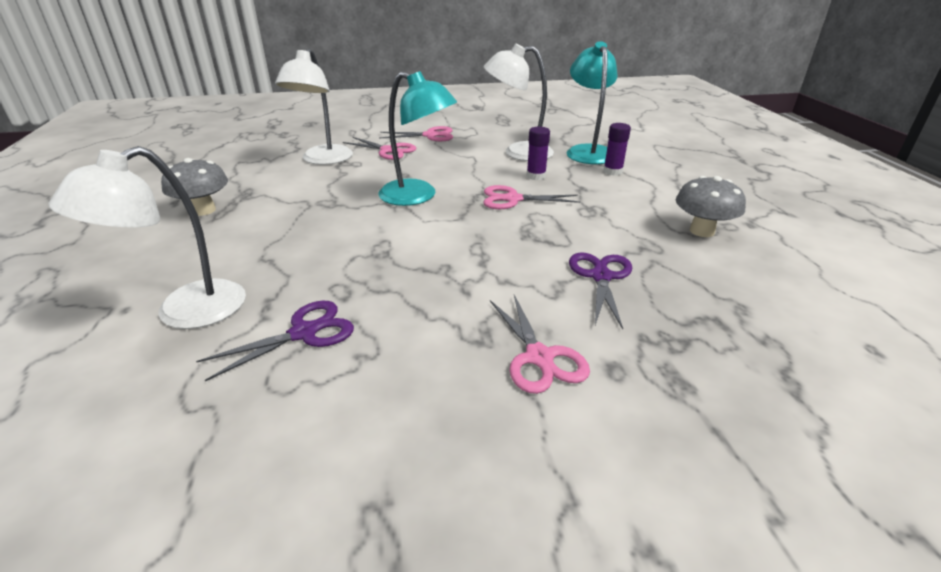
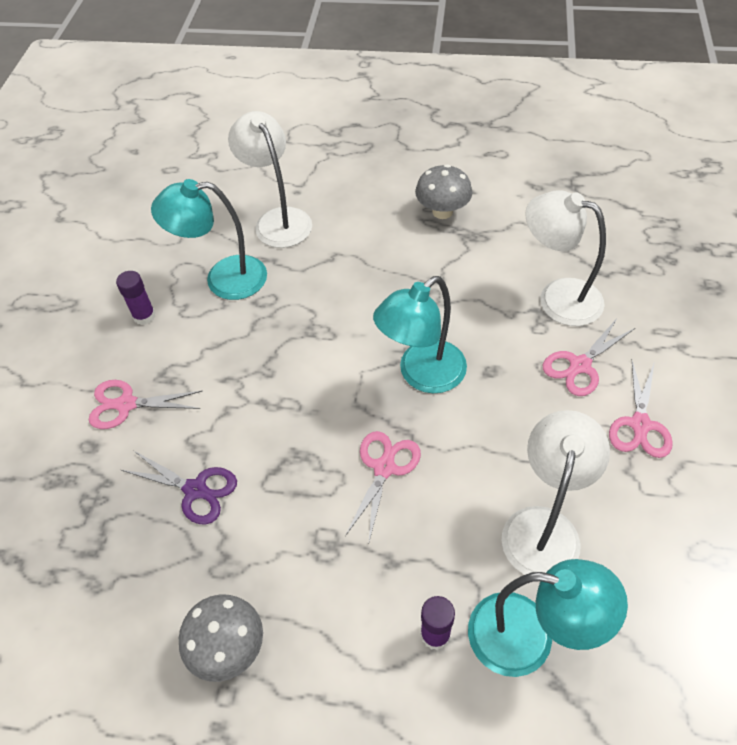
camera: 110 degrees right, 20 degrees up
(303, 333) = (223, 279): purple scissors -> turquoise lamp
(536, 176) = (446, 519): purple glue stick -> purple glue stick (144, 316)

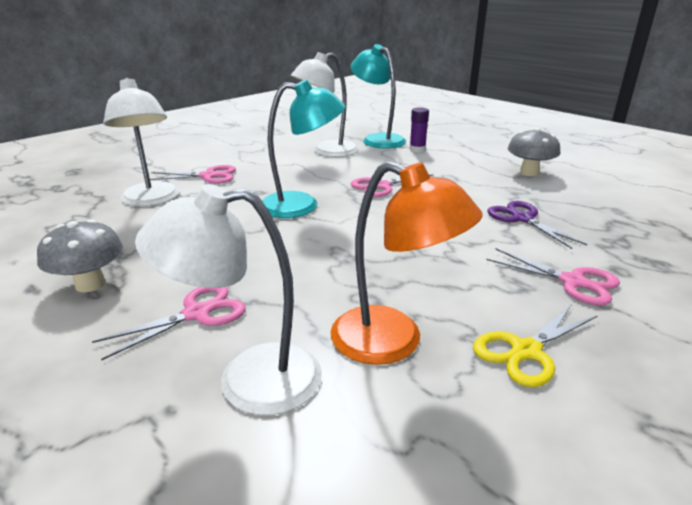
camera: 145 degrees left, 25 degrees down
(144, 316) = (526, 351): purple glue stick -> yellow scissors
(223, 279) = (393, 342): turquoise lamp -> orange lamp
(278, 220) = (248, 379): white lamp -> white lamp turned 75 degrees clockwise
(640, 424) = (227, 155): pink scissors -> pink scissors (196, 314)

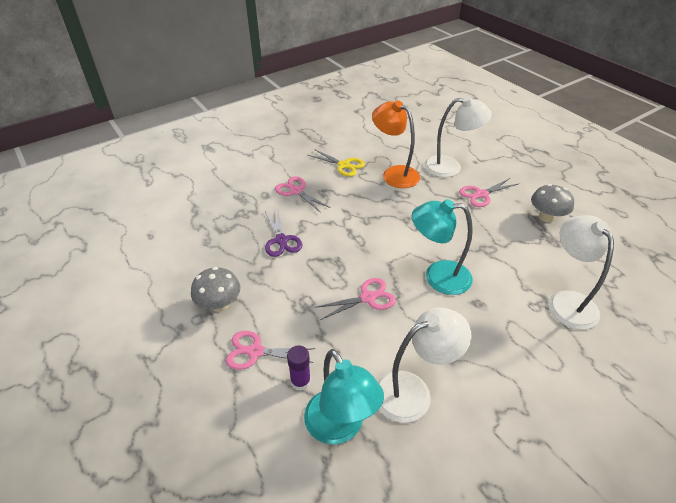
camera: 170 degrees left, 15 degrees up
(208, 176) = (537, 342): pink scissors -> pink scissors (255, 351)
(526, 351) = (344, 165): yellow scissors -> yellow scissors turned 60 degrees clockwise

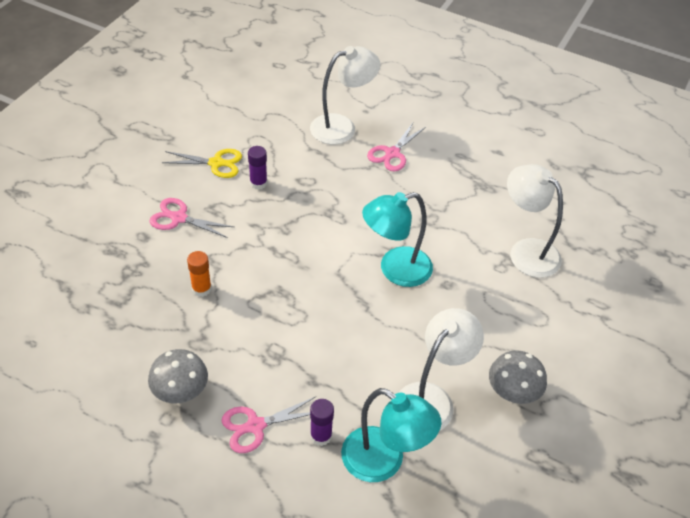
camera: 30 degrees left, 5 degrees up
(281, 240) = (201, 289): purple scissors -> orange glue stick
(366, 185) = (258, 183): none -> purple glue stick
(367, 298) = (337, 321): pink scissors -> none
(394, 173) = (283, 156): orange lamp -> none
(546, 217) = (470, 160): grey mushroom -> grey mushroom (512, 392)

